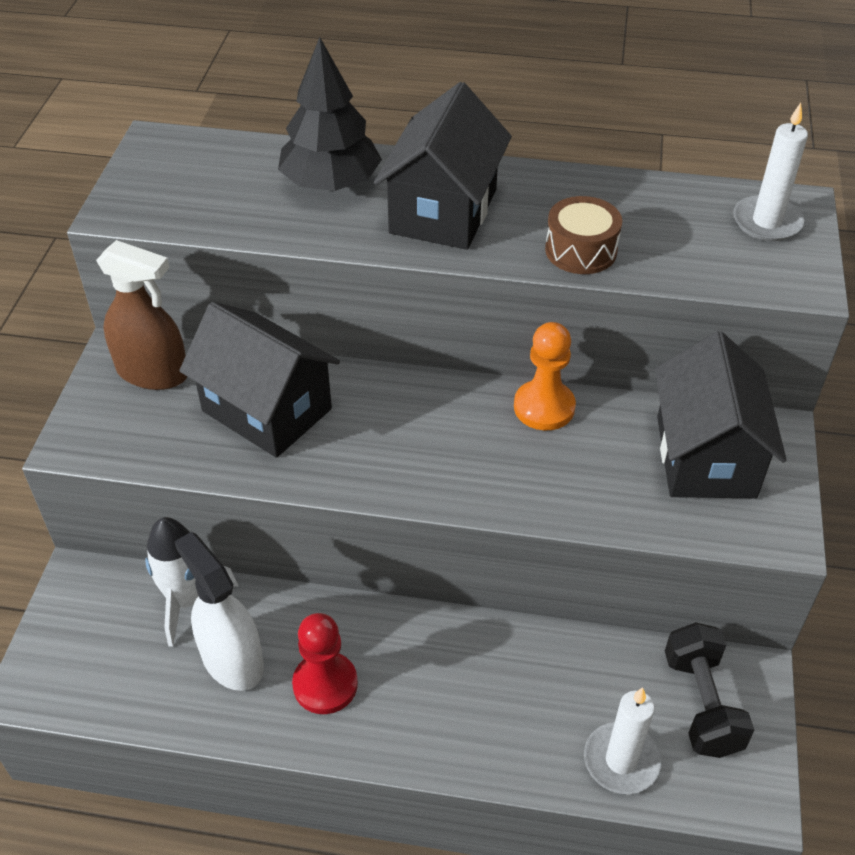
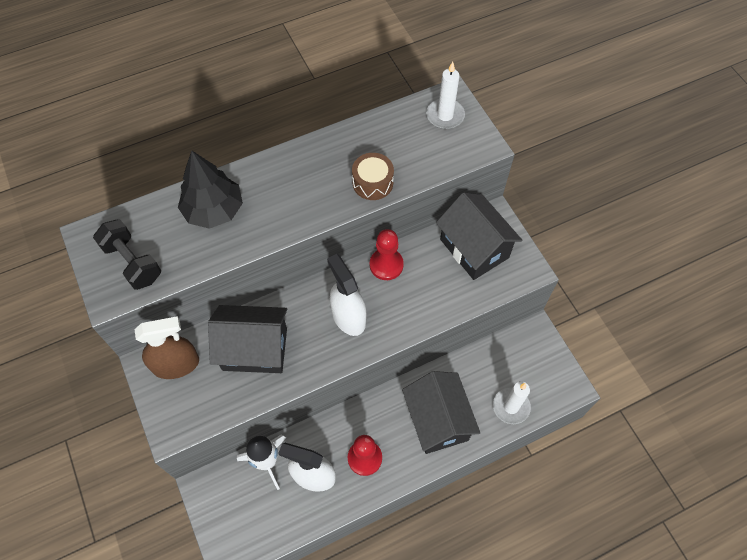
camera: 35 degrees left, 15 degrees up
(431, 441) = (348, 317): none -> white spray bottle
(443, 211) = (287, 195): black house -> black house (437, 420)
(544, 407) = (386, 265): orange pawn -> red pawn
(701, 703) = (525, 358): black dumbbell -> black dumbbell (132, 262)

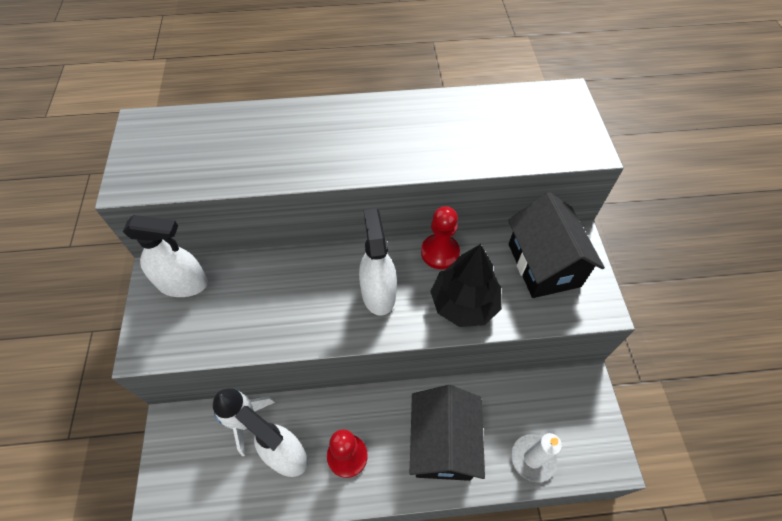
camera: 20 degrees right, 5 degrees down
(132, 262) = (167, 159): black dumbbell -> none
(176, 364) = (183, 283): brown spray bottle -> white spray bottle
(214, 210) = (272, 133): black tree -> black tree (464, 303)
(255, 349) = (267, 294): black house -> none
(372, 183) = (449, 153): brown drum -> none
(445, 115) = (554, 110): white candle -> none

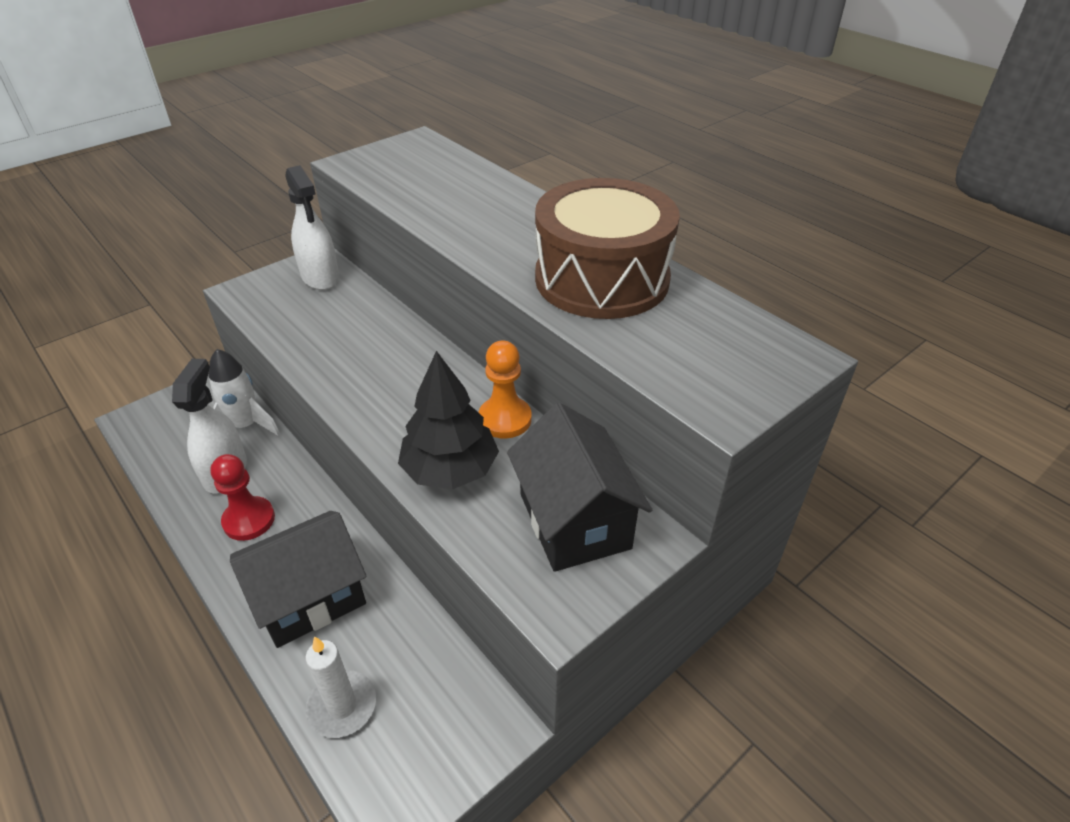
camera: 55 degrees right, 15 degrees down
(378, 293) = (408, 397): white spray bottle -> none
(433, 128) = (602, 279): none -> brown drum
(440, 252) = (505, 419): red pawn -> orange pawn
(544, 265) = (574, 521): black house -> black house turned 60 degrees counterclockwise

